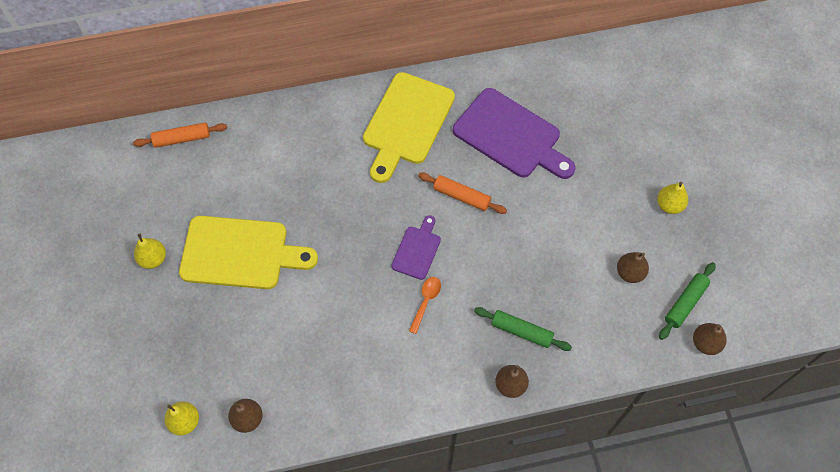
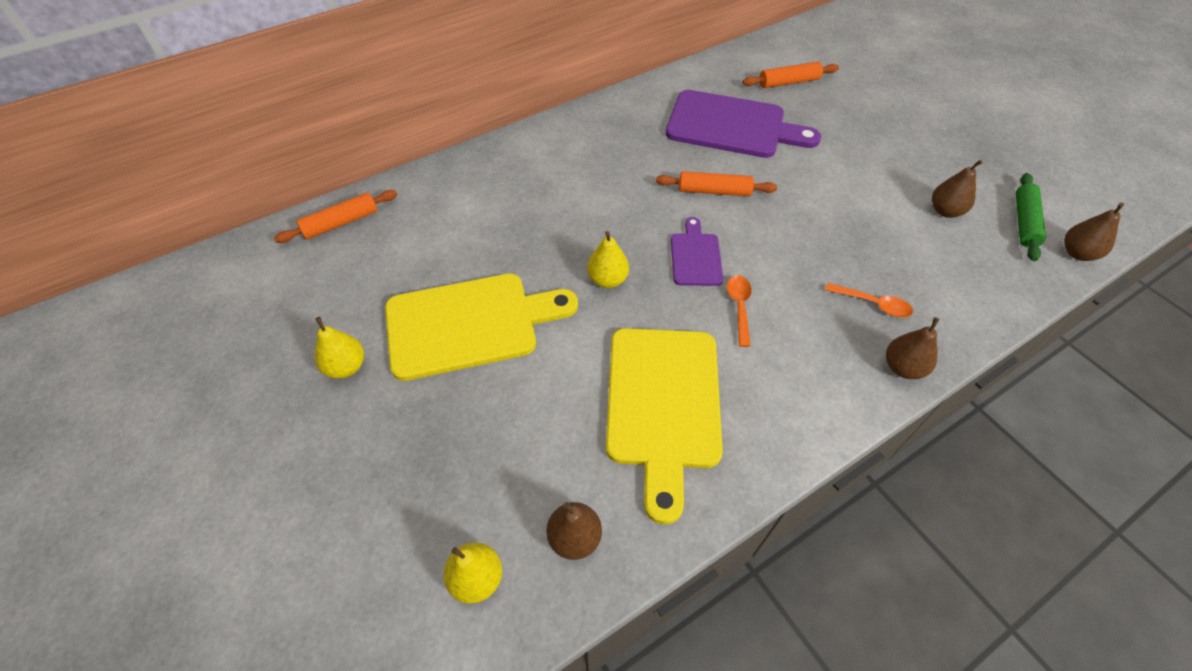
camera: 20 degrees left, 10 degrees down
(406, 123) = (611, 142): yellow cutting board -> yellow cutting board (662, 404)
(521, 331) = (873, 304): green rolling pin -> orange spoon
(586, 103) = (789, 82): none -> orange rolling pin
(669, 205) = (935, 142): yellow pear -> yellow pear (607, 280)

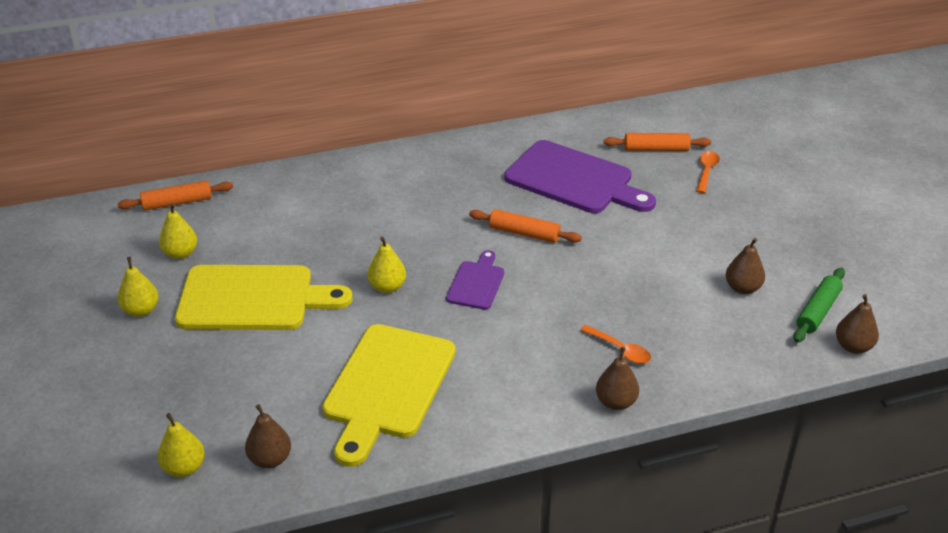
camera: 15 degrees right, 15 degrees down
(366, 284) = (180, 253): none -> yellow pear
(739, 307) = (494, 329): orange spoon -> orange spoon (706, 171)

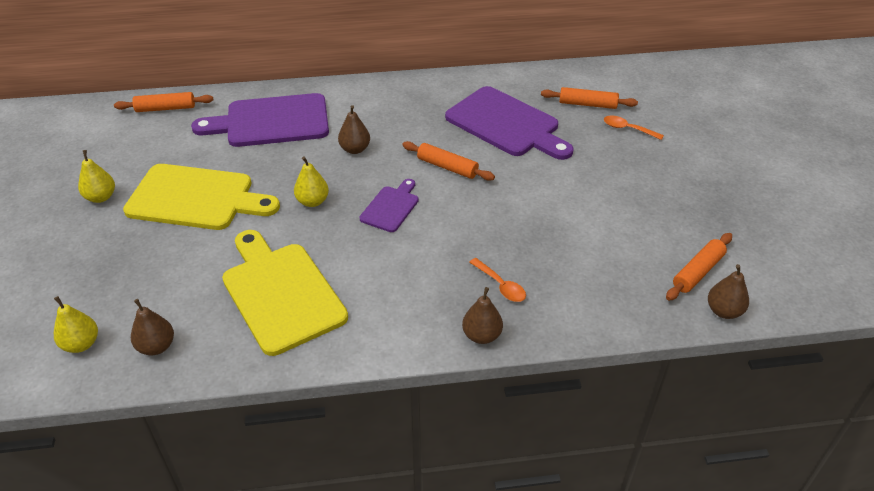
camera: 10 degrees right, 5 degrees up
(180, 253) = (152, 152): yellow pear -> none
(308, 204) = (271, 121): none -> purple cutting board
(387, 387) = (281, 293): yellow cutting board -> yellow cutting board turned 120 degrees clockwise
(706, 171) = (628, 129): orange spoon -> orange spoon turned 90 degrees counterclockwise
(742, 288) = (631, 241): brown pear -> brown pear (355, 149)
(818, 311) = (698, 272): green rolling pin -> orange rolling pin

